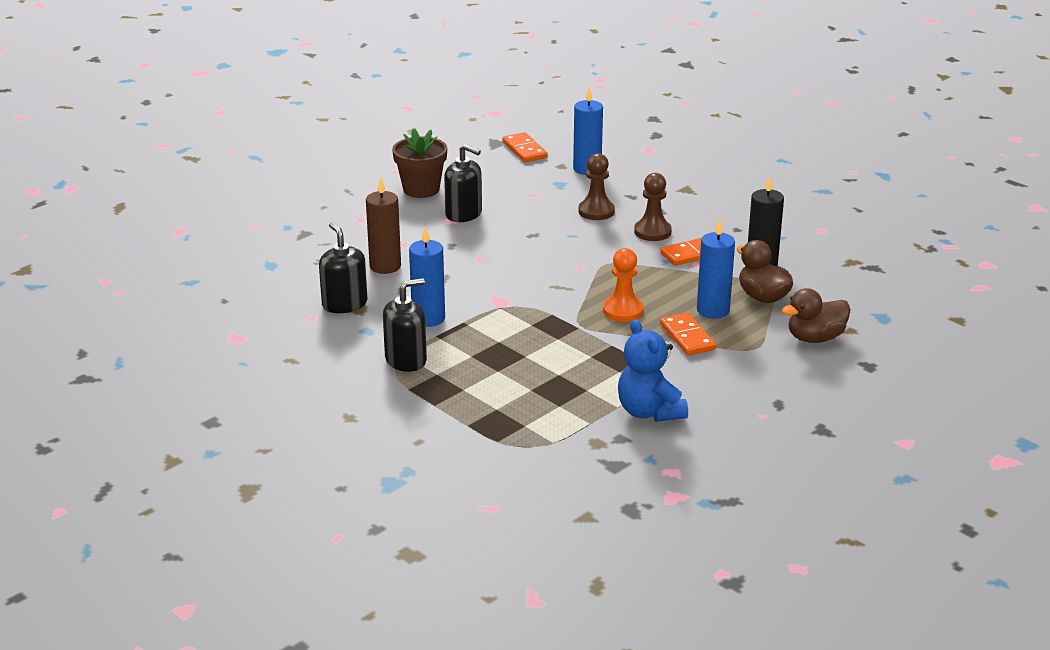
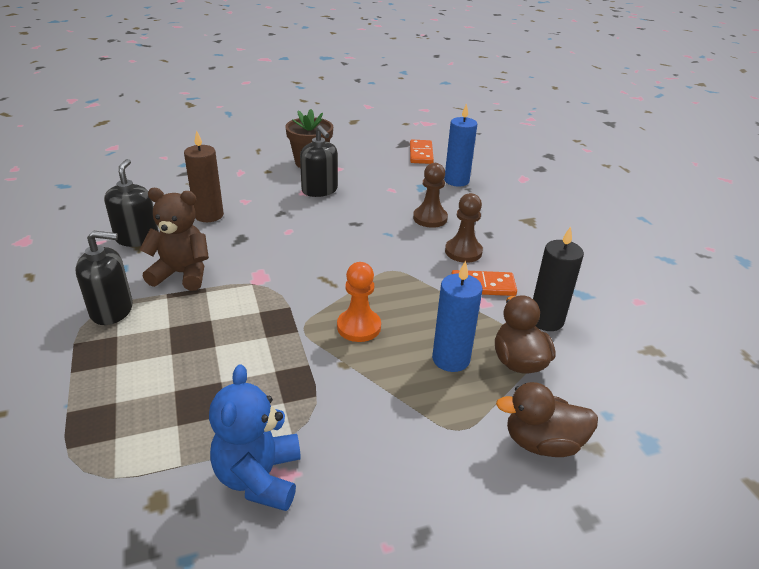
camera: 25 degrees right, 5 degrees up
(428, 318) = (182, 274): blue candle -> brown teddy bear
(687, 337) = (395, 384): orange domino -> none

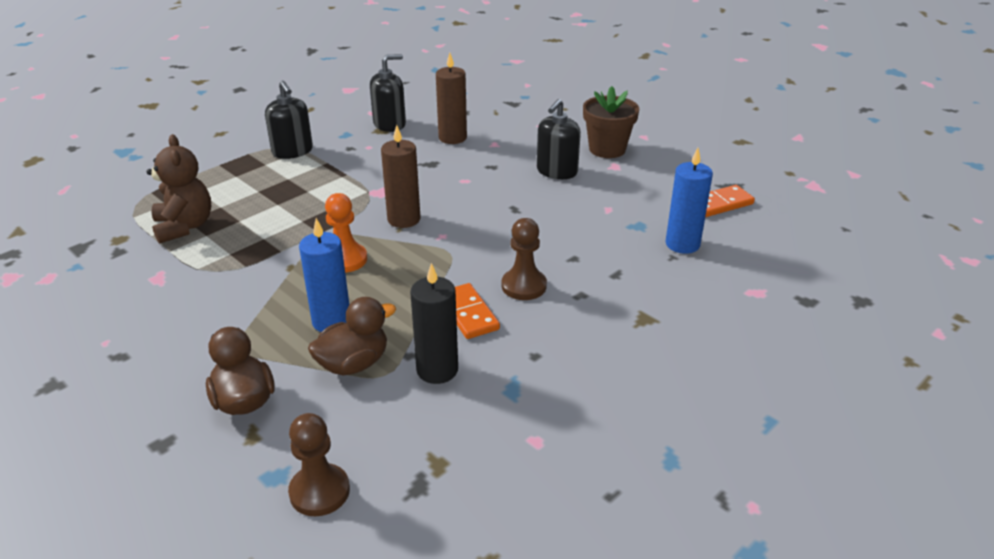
camera: 65 degrees right, 0 degrees up
(182, 274) = (357, 159): brown teddy bear -> brown teddy bear (184, 227)
(259, 477) = (151, 269): blue teddy bear -> none
(321, 278) = (404, 219): none -> brown candle
(430, 218) = (572, 248): brown pawn -> brown pawn (319, 492)

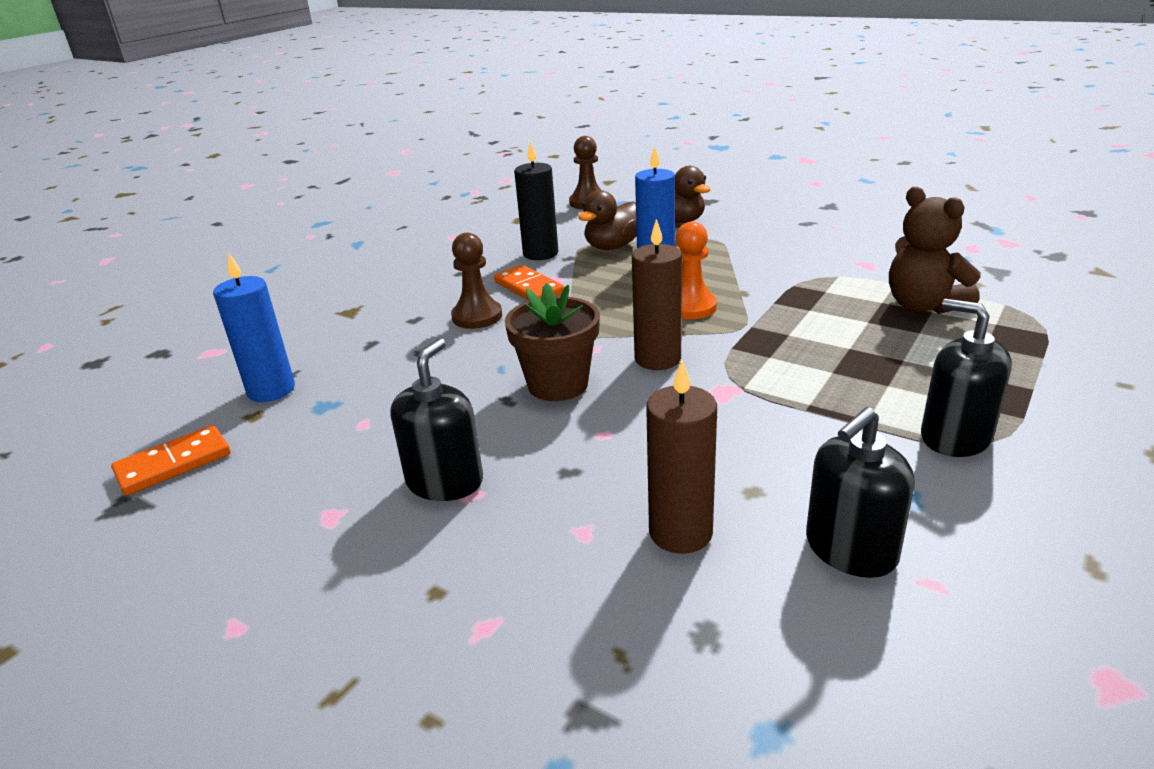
camera: 170 degrees right, 5 degrees down
(607, 149) = (336, 562): brown flower pot -> brown flower pot (558, 384)

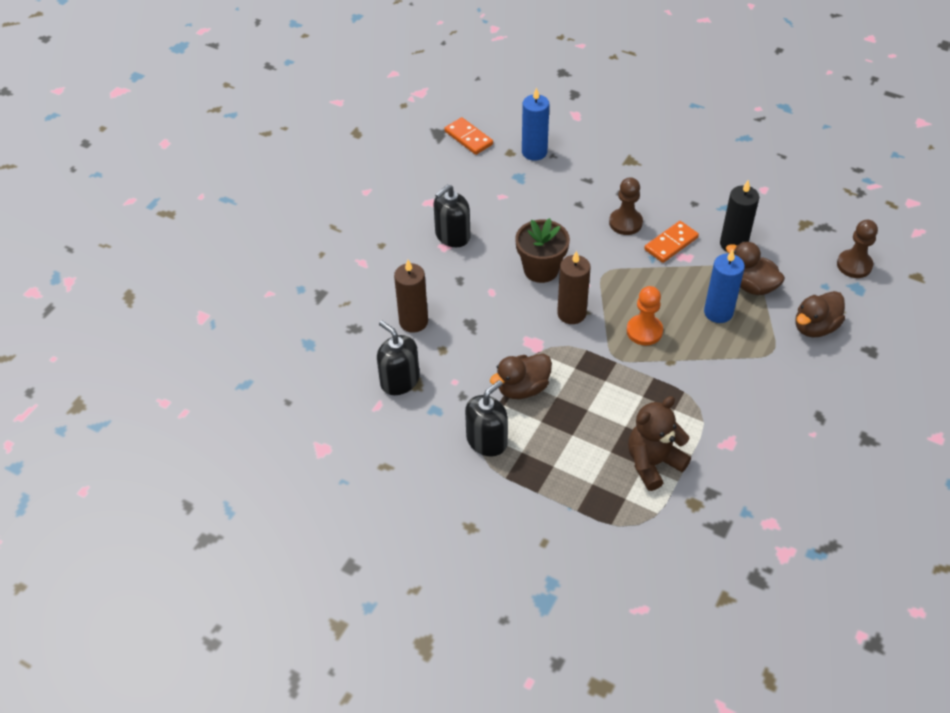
camera: 85 degrees right, 20 degrees up
(445, 482) = (452, 236): black soap dispenser -> black soap dispenser turned 120 degrees clockwise
(825, 402) = (522, 388): none -> brown duck

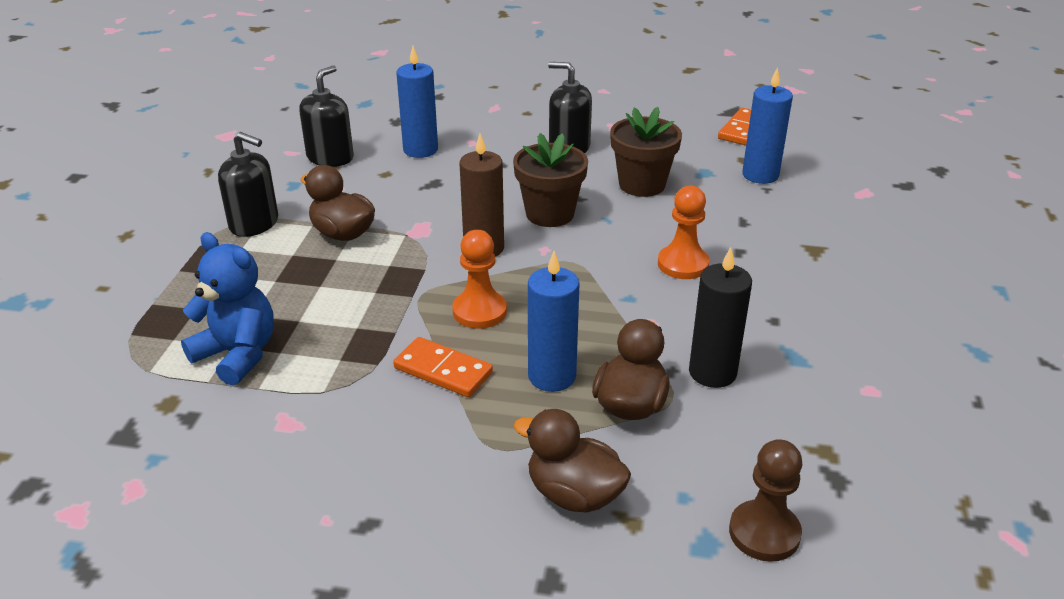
camera: 70 degrees right, 15 degrees down
(413, 322) = (420, 150): brown candle -> blue candle
(522, 212) = (642, 184): none -> brown flower pot
(625, 223) = (683, 264): brown pawn -> orange pawn
(653, 463) = (237, 354): brown teddy bear -> blue teddy bear
(671, 244) = (669, 310): orange domino -> orange domino (443, 371)

